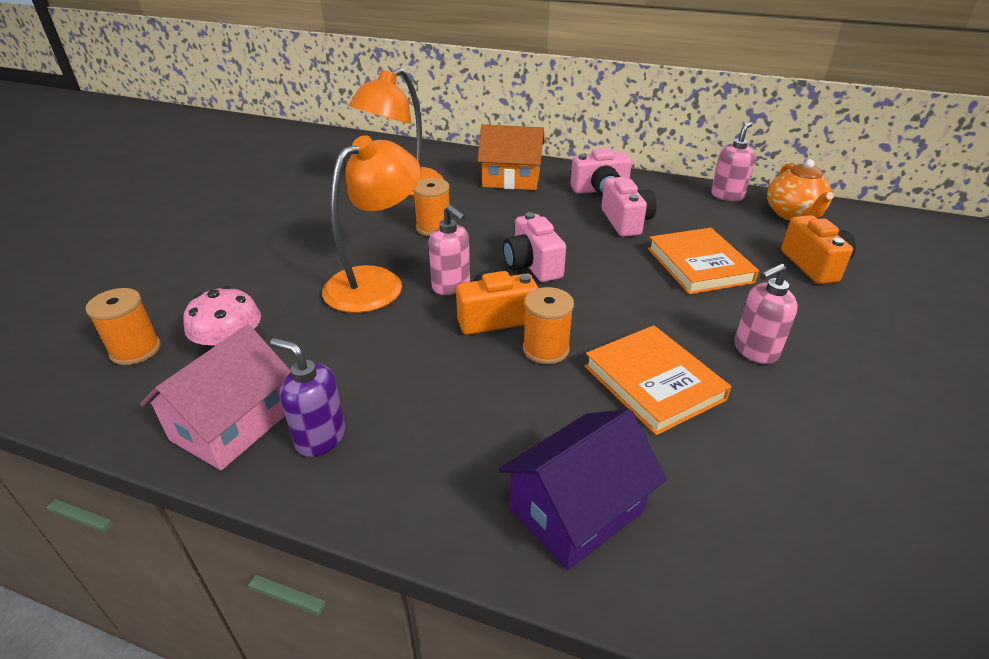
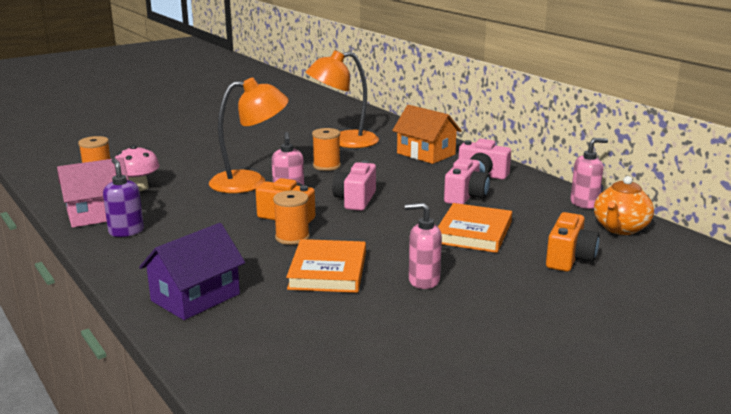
camera: 35 degrees right, 15 degrees down
(576, 510) = (195, 297): purple house -> purple house turned 45 degrees counterclockwise

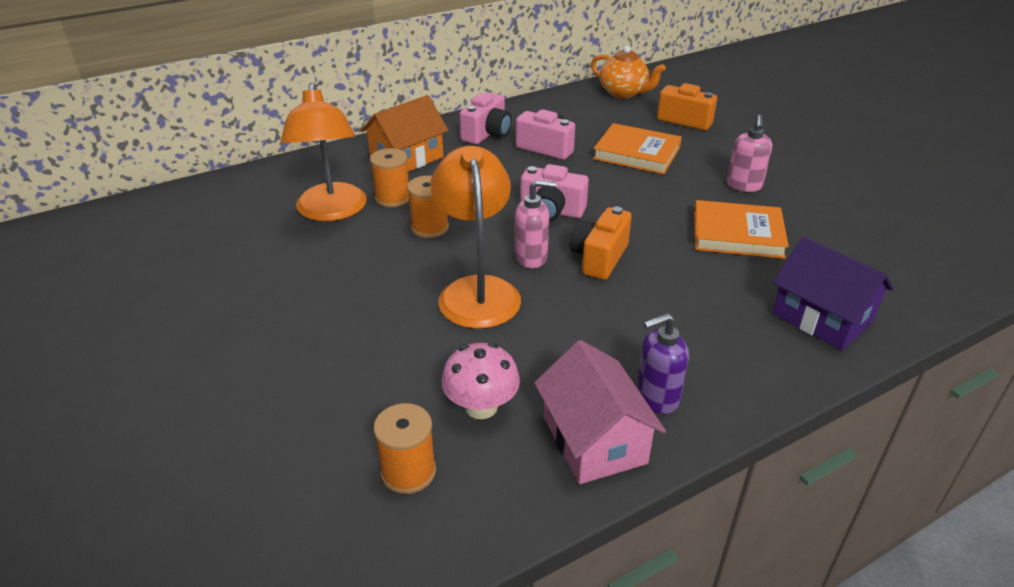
camera: 85 degrees left, 15 degrees up
(292, 237) = (660, 255): orange spool -> orange spool (393, 198)
(584, 203) = (568, 98): pink soap dispenser -> none

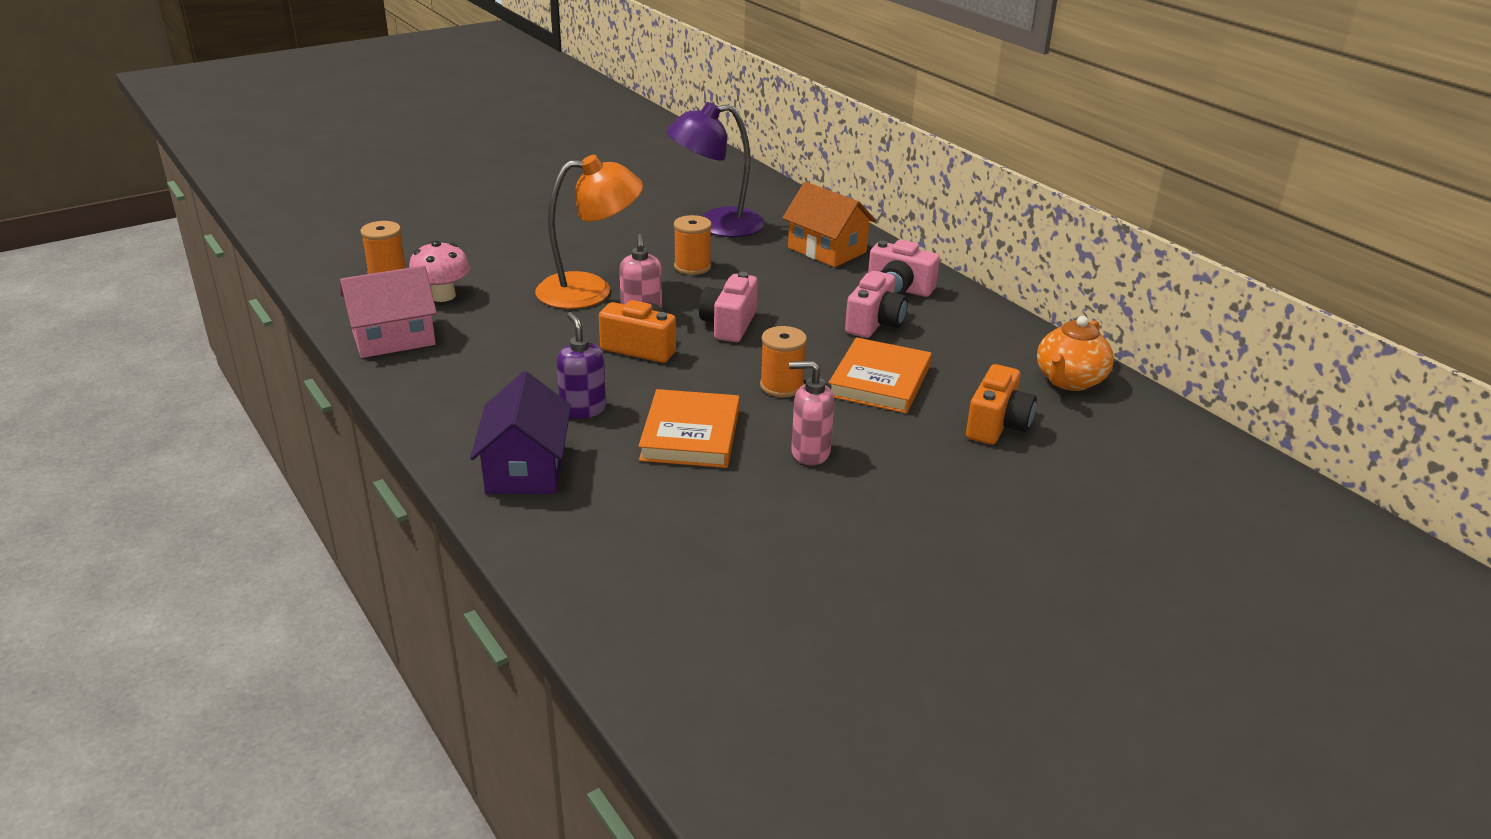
camera: 85 degrees right, 5 degrees down
(332, 211) = (716, 225): orange lamp -> purple lamp
(393, 198) = (744, 248): orange spool -> orange spool (781, 386)
(656, 397) = (432, 366): purple soap dispenser -> purple soap dispenser (583, 409)
(822, 318) = (525, 468): purple house -> purple house turned 45 degrees counterclockwise

